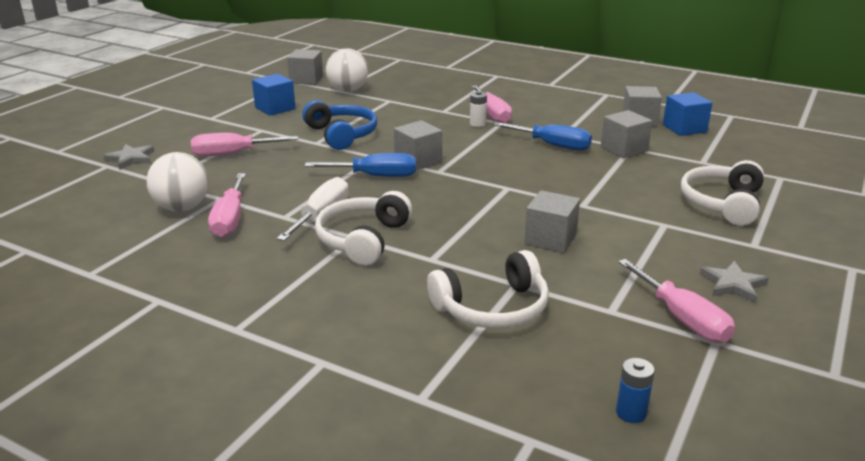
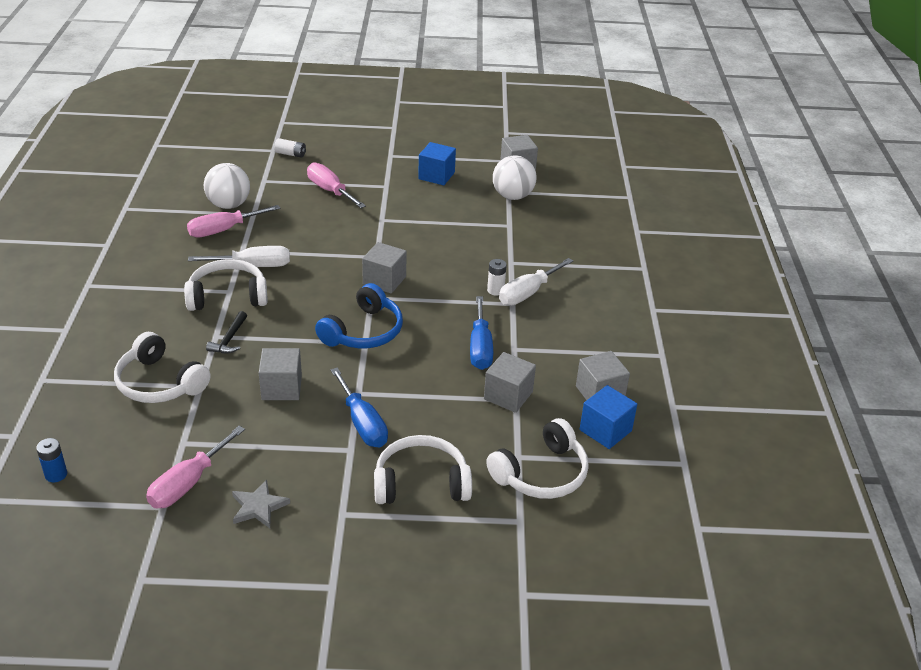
camera: 60 degrees right, 10 degrees up
(131, 159) = (290, 154): grey star -> white battery
(342, 135) = (408, 226): blue headphones -> blue headphones (364, 331)
(375, 176) = (338, 268): blue screwdriver -> blue screwdriver (362, 423)
(444, 252) = (229, 339): none -> black hammer
(492, 114) = (527, 293): pink screwdriver -> white screwdriver
(727, 158) = (541, 474): none -> white headphones

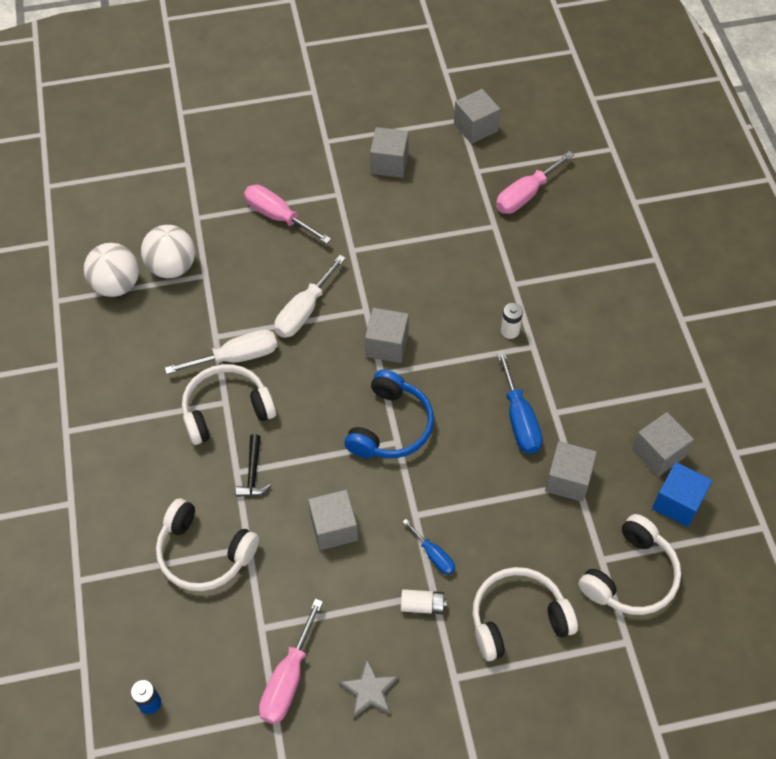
camera: 10 degrees left, 20 degrees up
(223, 230) = (182, 309): pink screwdriver -> pink screwdriver (525, 195)
(290, 154) = (210, 165): white battery -> white battery (422, 605)
(362, 423) = (434, 555): blue screwdriver -> blue screwdriver, size x0.58
(436, 176) = (389, 163): blue cube -> grey cube
(512, 196) = (484, 177): white ball -> white ball (117, 285)
(527, 293) = (545, 326): white screwdriver -> white screwdriver (304, 311)

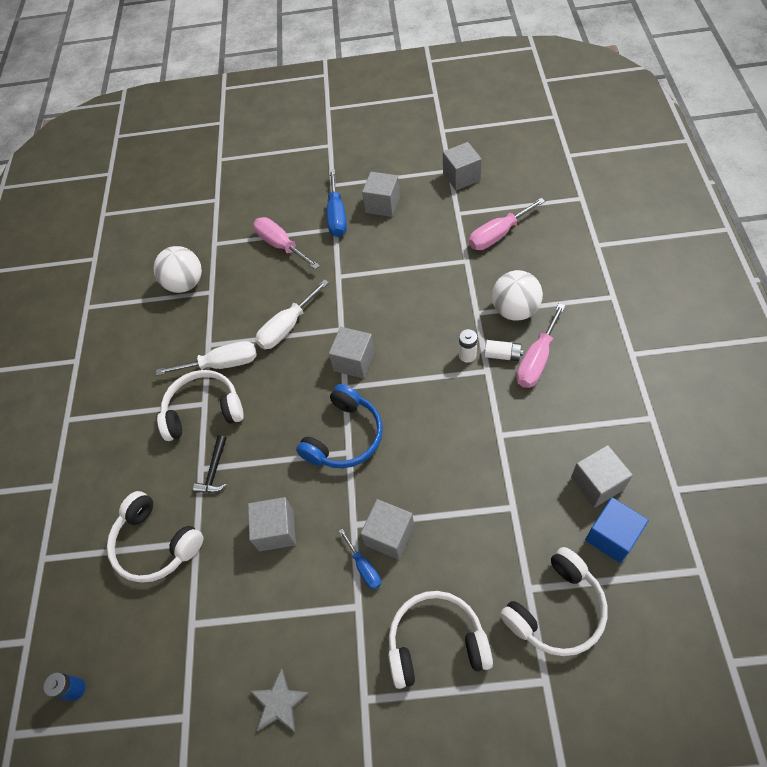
camera: 15 degrees right, 0 degrees up
(117, 285) = (137, 296): white ball -> white ball (515, 310)
(288, 679) = (205, 680): pink screwdriver -> pink screwdriver (537, 360)
(422, 605) = (345, 618): white battery -> white battery (502, 355)
(519, 419) = (465, 439): blue screwdriver -> blue screwdriver (337, 216)
(568, 480) = (504, 503): grey cube -> grey cube (389, 535)

